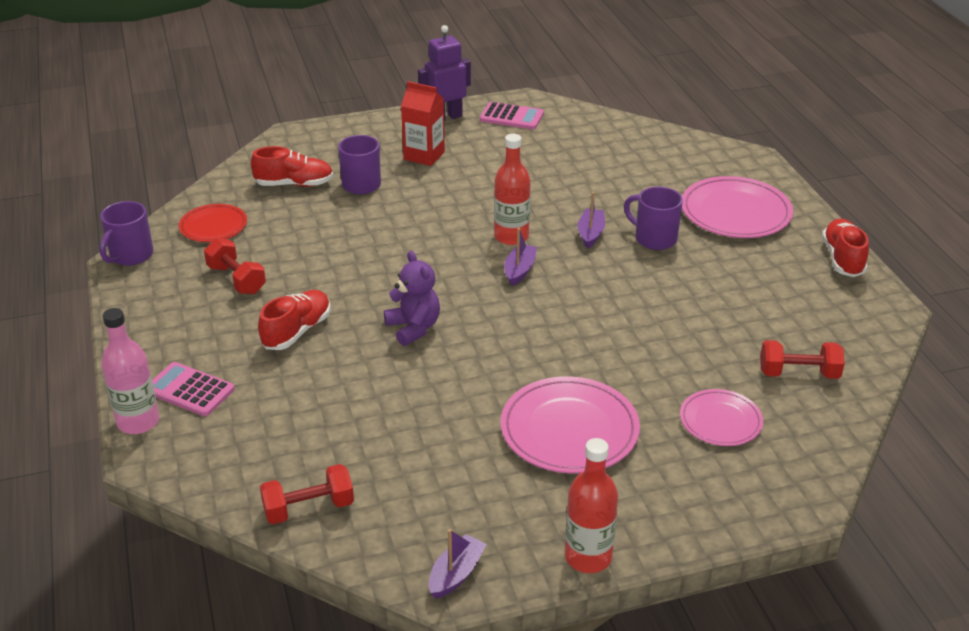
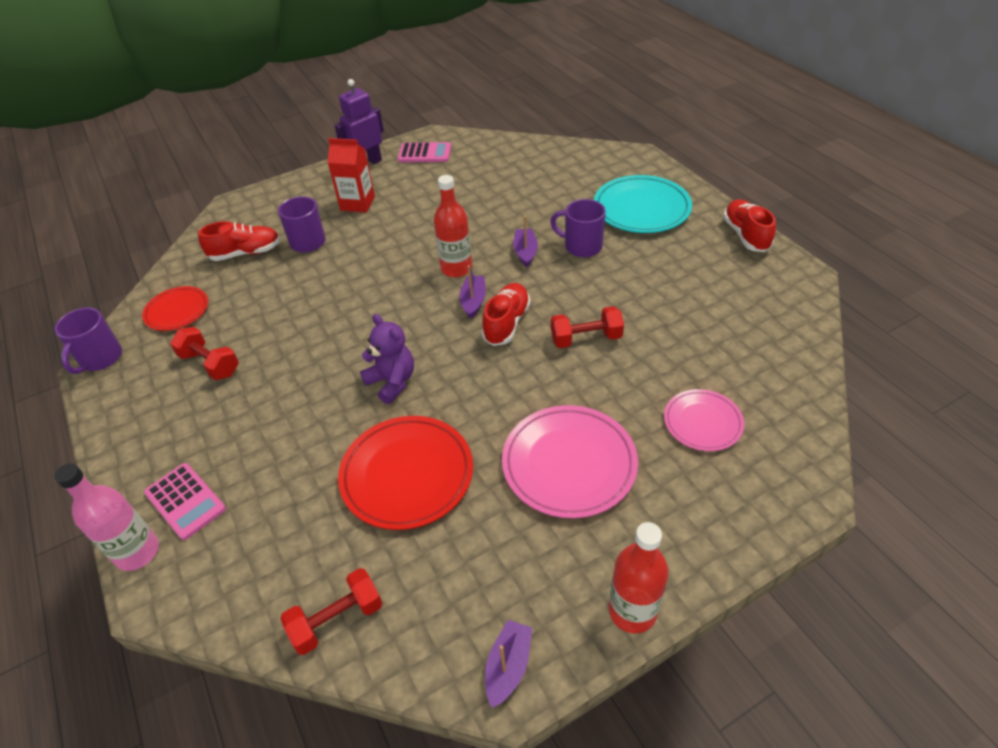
camera: 10 degrees left, 10 degrees up
(189, 390) = (185, 501): pink calculator -> pink calculator turned 150 degrees counterclockwise
(297, 331) = (280, 409): red shoe -> red shoe (506, 323)
(406, 408) = (407, 474): none -> red plate
(735, 212) = (641, 208): pink plate -> turquoise plate
(798, 373) = (752, 357): red dumbbell -> red dumbbell (586, 338)

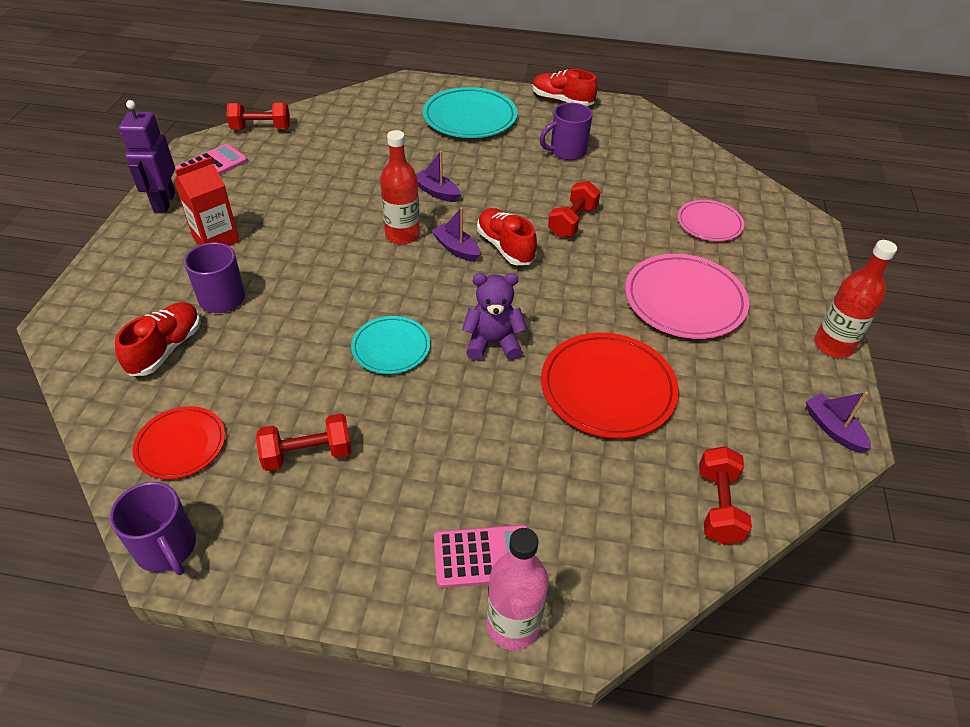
camera: 55 degrees left, 0 degrees up
(337, 337) = (391, 347): none -> turquoise plate
(487, 142) = (261, 128): none -> red dumbbell
(581, 246) = (470, 165): purple mug -> purple mug (566, 151)

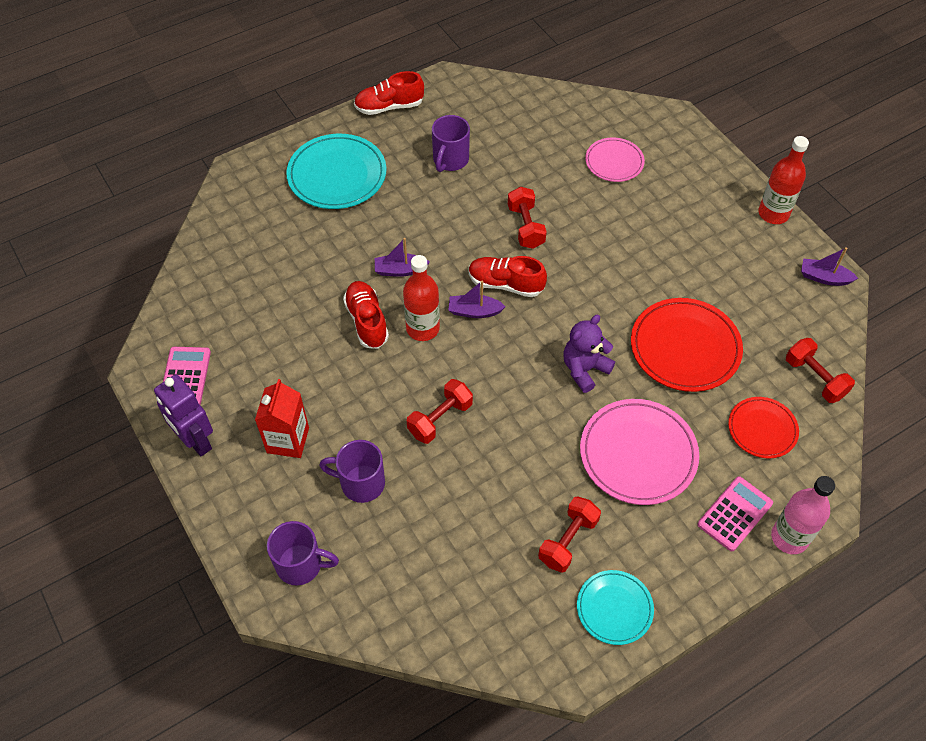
camera: 40 degrees left, 10 degrees up
(166, 349) = (378, 552): red shoe -> red shoe (367, 321)
(167, 548) = (564, 667): purple mug -> purple mug (301, 564)
(181, 445) = (483, 604): red plate -> red plate (762, 429)
(261, 128) = (175, 309): red dumbbell -> red dumbbell (440, 419)
(391, 347) = (526, 425): turquoise plate -> turquoise plate (614, 608)
(684, 300) = (661, 242): pink plate -> pink plate (638, 454)

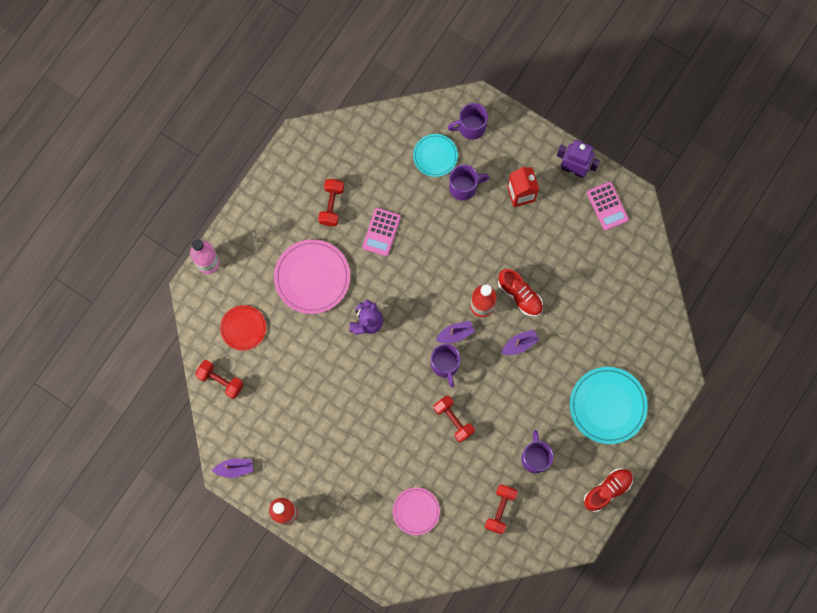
camera: 155 degrees right, 20 degrees up
(440, 419) = (439, 248): red dumbbell -> red dumbbell (500, 510)
(505, 284) = (445, 365): red shoe -> purple mug
(614, 608) = (291, 178): turquoise plate -> turquoise plate (435, 156)
(685, 347) = (309, 367): red plate -> none
(734, 514) = (243, 264): pink calculator -> pink calculator (381, 232)

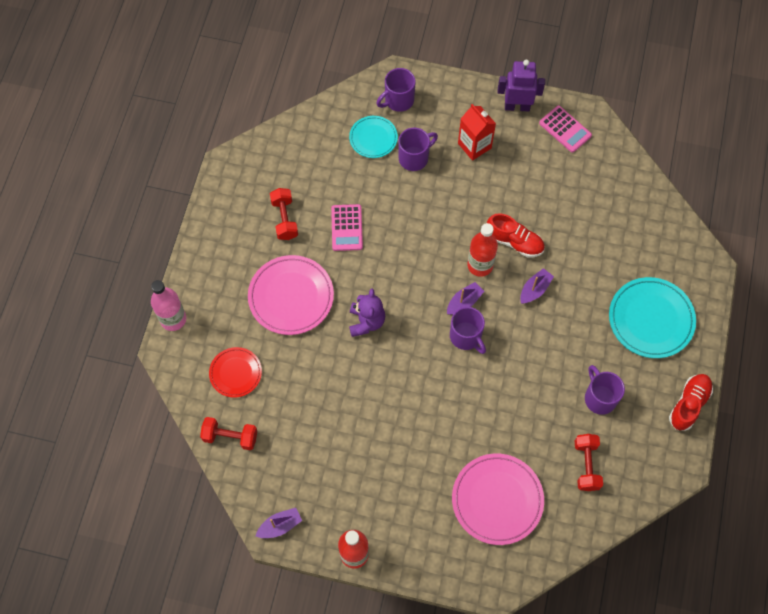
camera: 20 degrees left, 10 degrees down
(416, 511) = (497, 500): pink plate -> pink plate, size x1.67
(453, 420) = (498, 390): red dumbbell -> none

